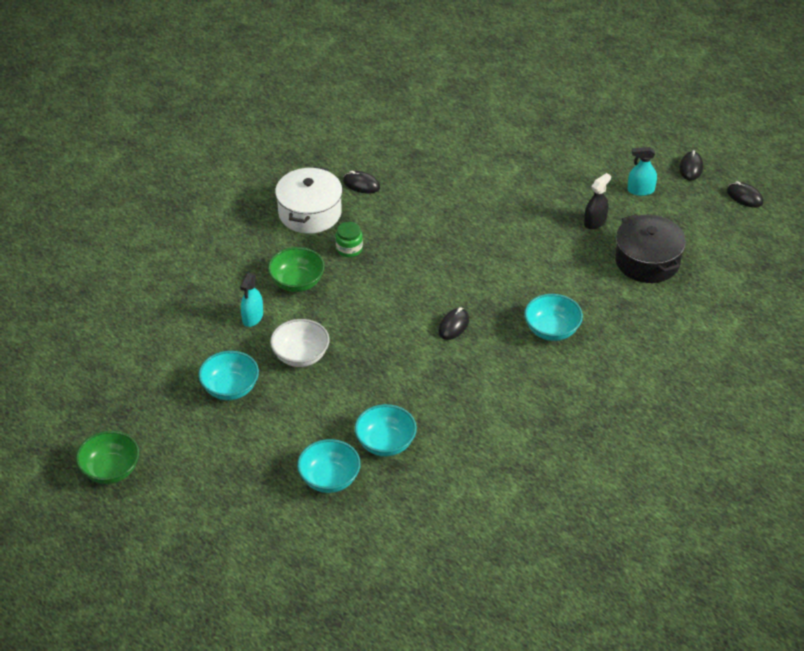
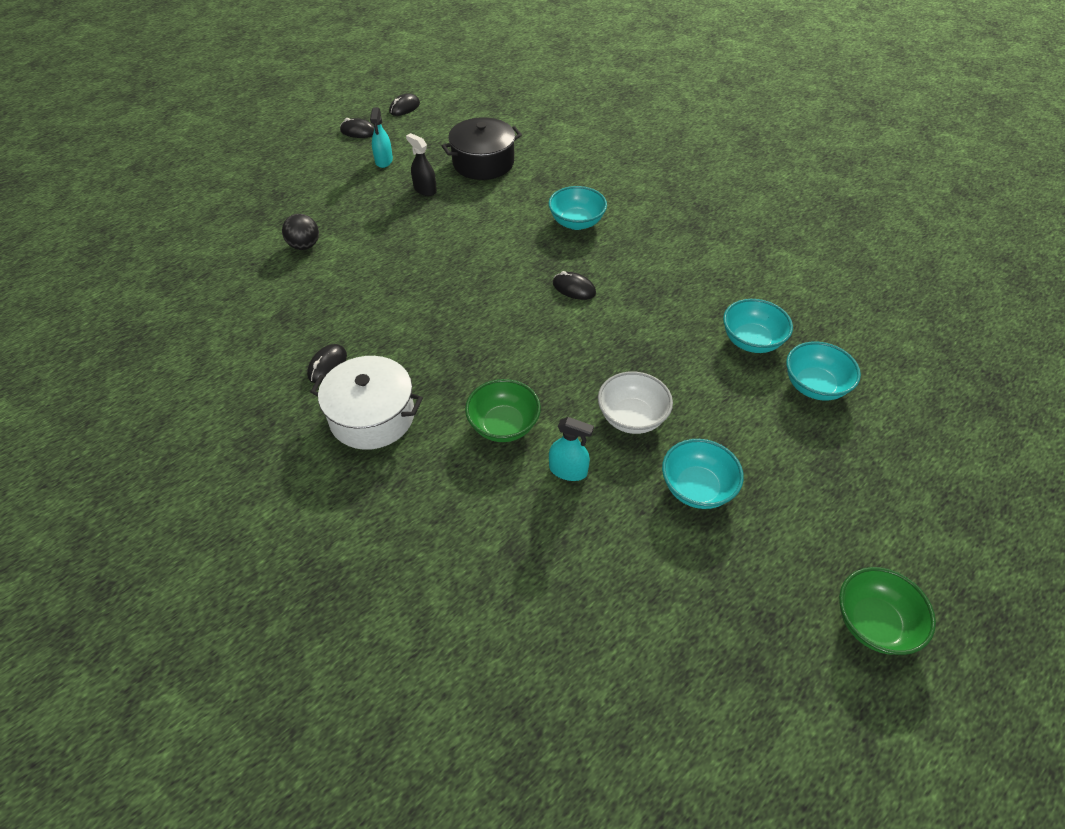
camera: 90 degrees left, 5 degrees up
(349, 249) = (446, 375): green jar -> none
(504, 154) = (304, 246): none -> black ball

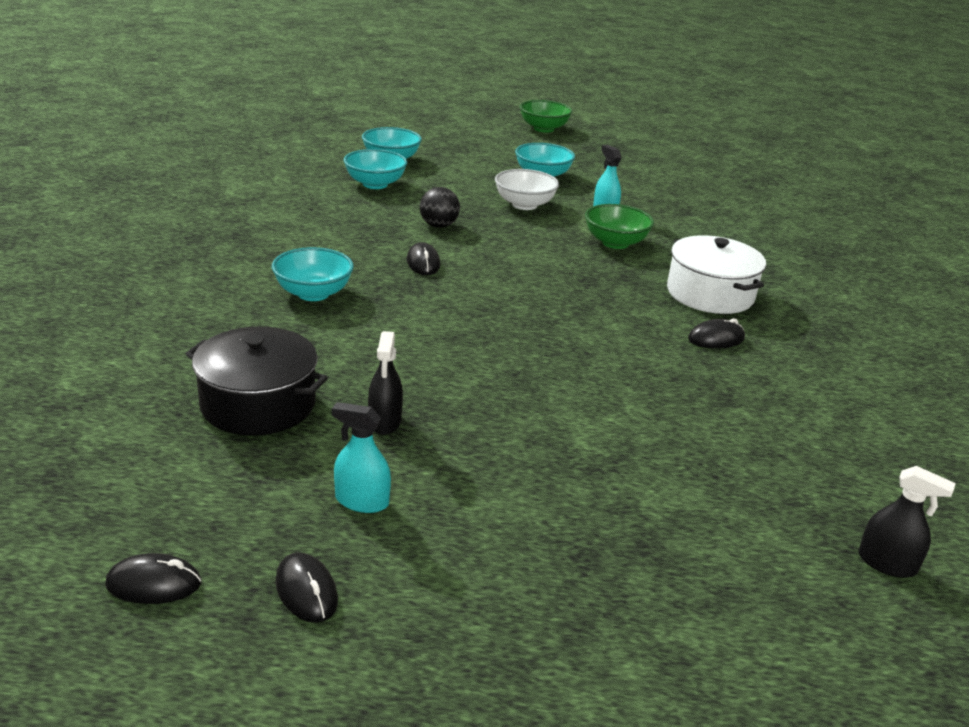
camera: 135 degrees left, 20 degrees down
(144, 272) = (886, 563): none -> black spray bottle
(304, 246) = (625, 454): black ball -> black ball (438, 225)
(384, 161) = (362, 501): turquoise spray bottle -> turquoise spray bottle turned 120 degrees counterclockwise

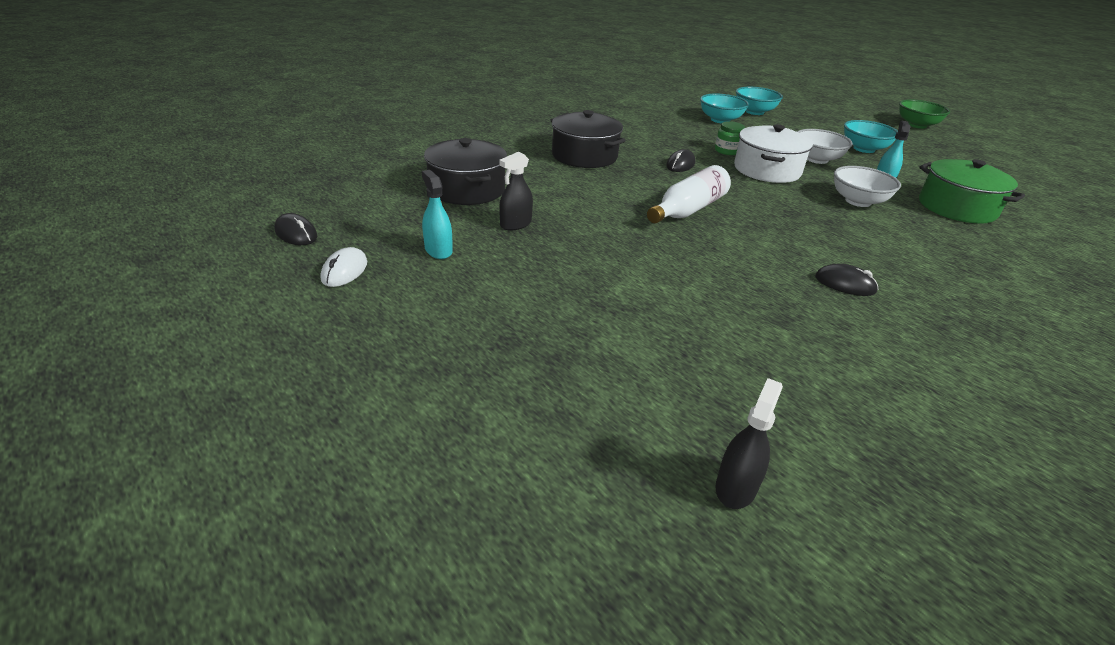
camera: 45 degrees right, 5 degrees up
(306, 591) = (344, 271): black mouse -> white mouse
(313, 293) = (584, 156): turquoise bowl -> black pot
(438, 225) = (727, 151): black ball -> green jar
(509, 318) = (688, 210): none -> white bottle
(615, 243) = (858, 201): green bowl -> white bowl
(682, 218) = (956, 208): none -> green pot
(710, 294) = (893, 258): white pot -> white pot (767, 170)
(886, 563) = (736, 487): black spray bottle -> black spray bottle turned 135 degrees counterclockwise

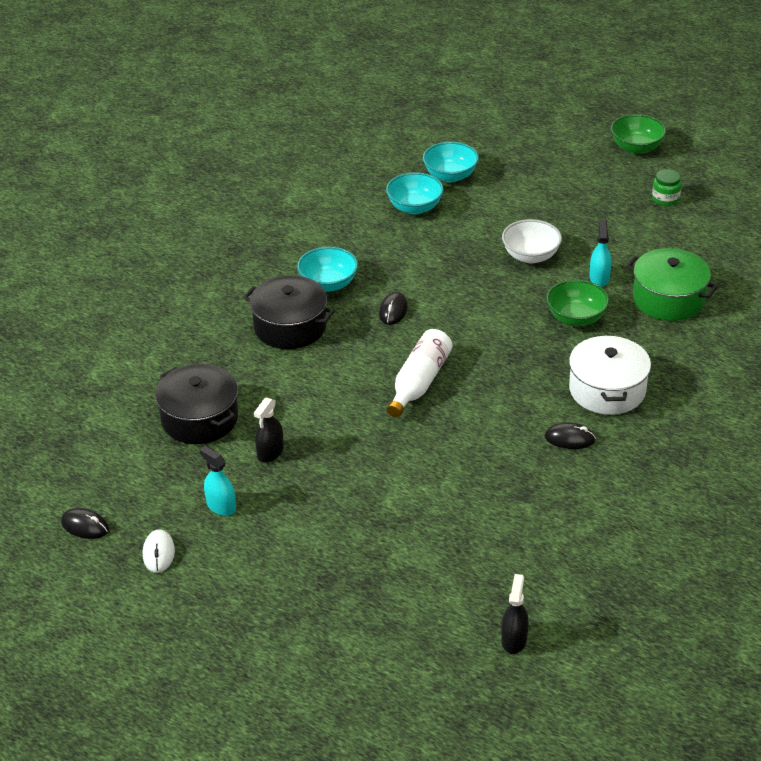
camera: 15 degrees left, 5 degrees up
(727, 151) = (435, 269): green jar -> green jar (665, 199)
(767, 170) = (482, 292): white pot -> white pot (607, 390)
(858, 201) = (576, 318): white bowl -> green bowl
(864, 149) = (579, 219): turquoise bowl -> turquoise bowl (328, 284)

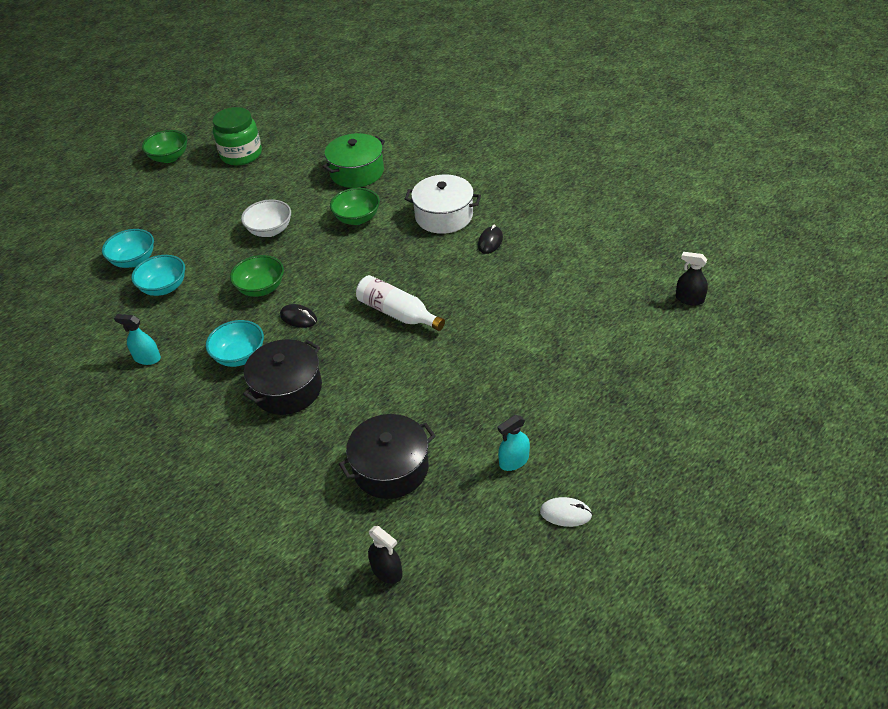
camera: 75 degrees left, 5 degrees up
(85, 526) = (517, 574): black mouse -> none
(270, 452) = (453, 419): black spray bottle -> black spray bottle (387, 571)
(432, 273) = (261, 288): none -> green bowl
(599, 278) = (316, 200): turquoise spray bottle -> turquoise spray bottle (147, 358)
(665, 199) = (241, 154): green jar -> green jar, size x1.96

